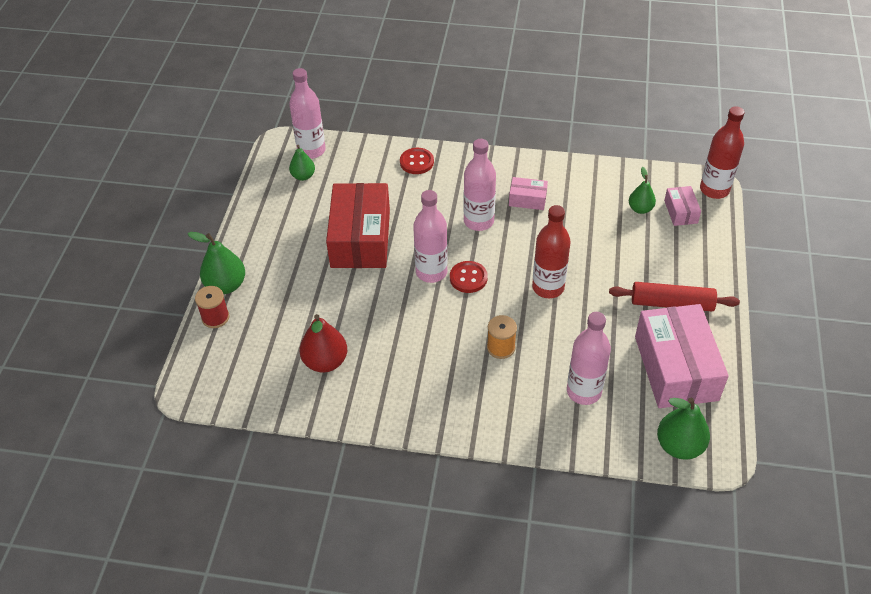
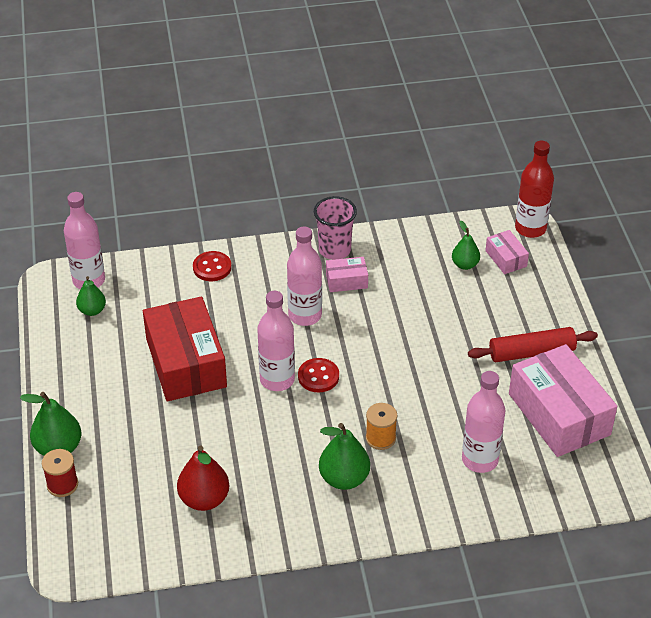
camera: 20 degrees left, 5 degrees down
(528, 170) = (334, 250): none -> pink cup
(548, 287) = (404, 366): red bottle -> none
(679, 446) = (590, 487): green pear -> green pear (344, 478)

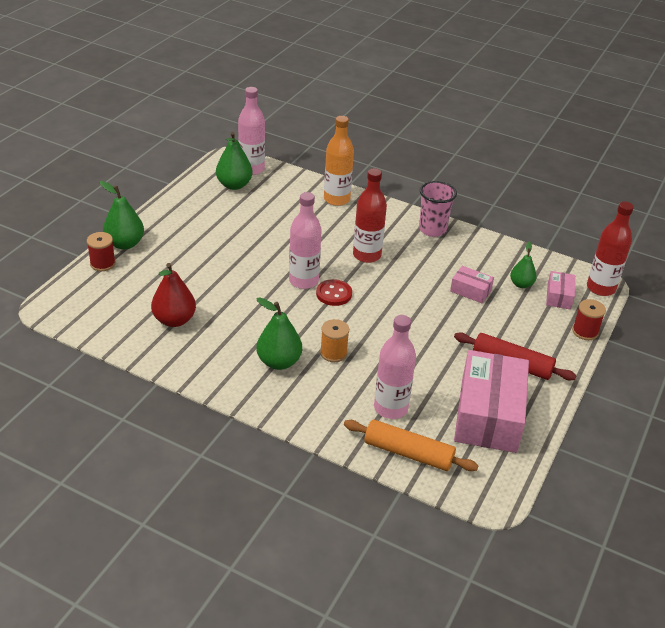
camera: 35 degrees right, 5 degrees down
(92, 310) = (234, 185): green pear -> green pear, size x1.58
(186, 363) = (256, 241): red box -> none
(212, 267) = (336, 199): red button -> orange bottle
(305, 315) = (367, 255): pink bottle -> red bottle
(346, 281) = (420, 250): pink box -> pink box (470, 291)
(533, 492) = (408, 453): none -> orange rolling pin
(557, 282) = (585, 331): none -> red spool

